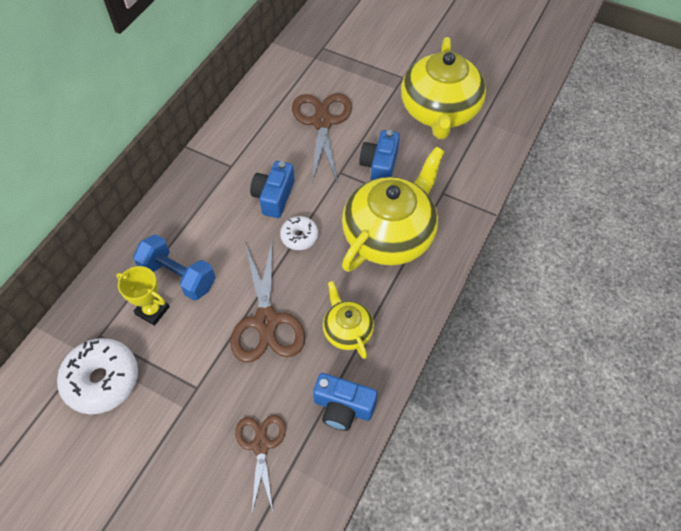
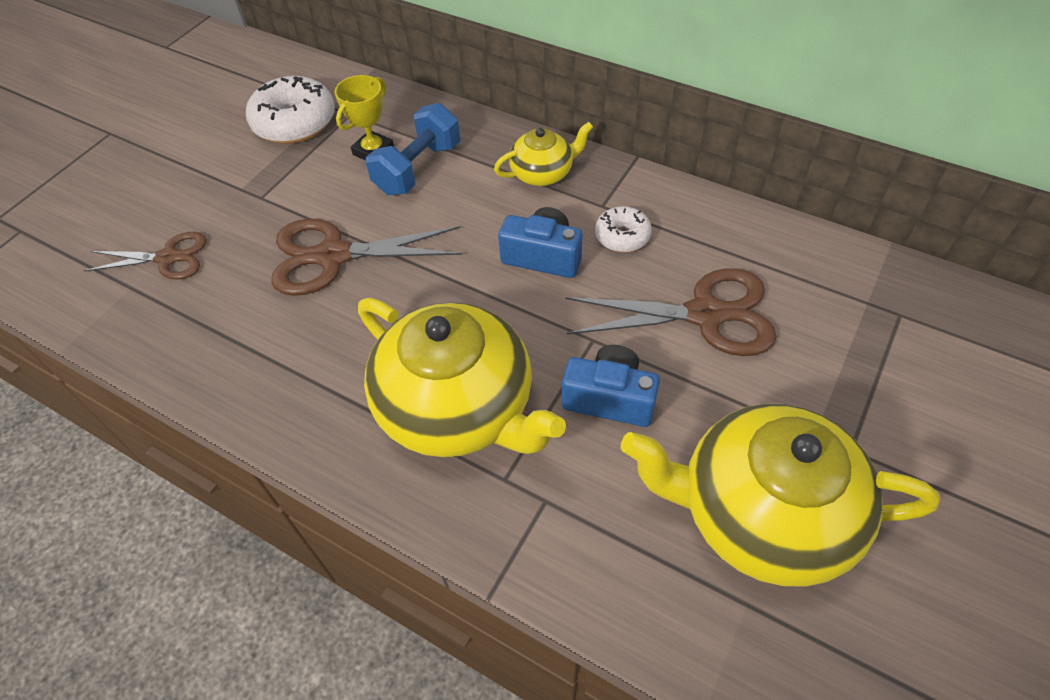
camera: 95 degrees right, 5 degrees down
(299, 237) = (466, 288): white donut -> white donut (622, 236)
(343, 407) = (184, 340): blue camera -> none
(347, 330) = (297, 346): yellow teapot -> yellow teapot (543, 173)

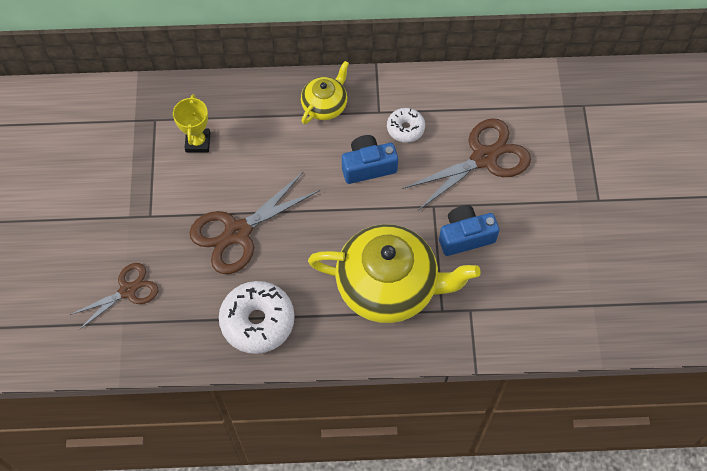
camera: 35 degrees left, 10 degrees up
(295, 122) = (120, 146): white donut -> white donut (257, 321)
(418, 168) = (240, 141): blue dumbbell -> none
(762, 514) = (576, 257): yellow teapot -> none

